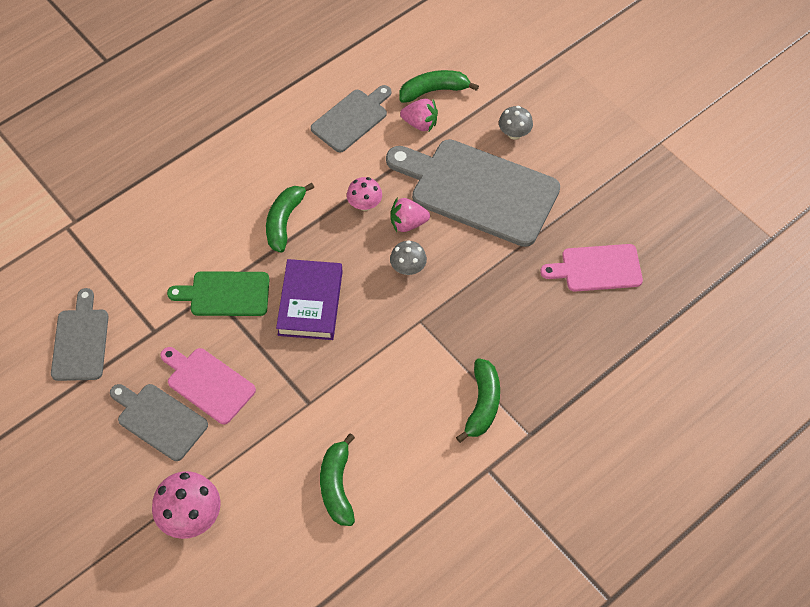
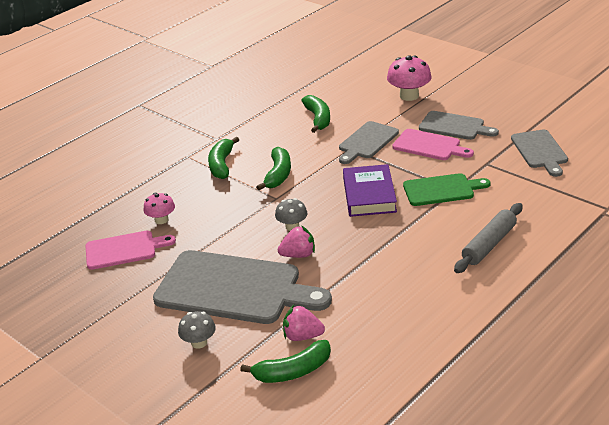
camera: 175 degrees right, 25 degrees down
(211, 200) = (489, 244): none -> grey rolling pin
(284, 221) = (413, 240): green banana -> green banana (278, 175)
(352, 119) = (378, 329): grey cutting board -> grey cutting board (367, 142)
(364, 204) = (343, 262): pink mushroom -> pink mushroom (161, 220)

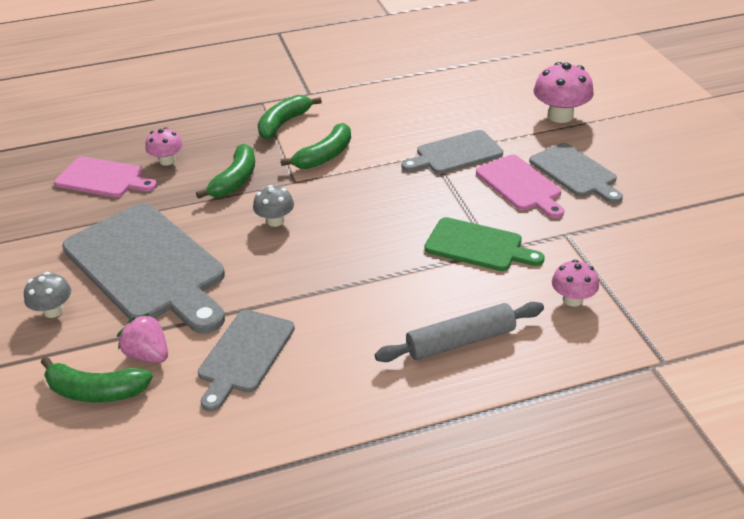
camera: 30 degrees right, 5 degrees up
(298, 255) = (246, 257): pink strawberry -> none
(318, 119) = (432, 107): green banana -> green banana (235, 180)
(369, 195) = (391, 218): purple book -> none
(527, 197) = (572, 299): none -> pink mushroom
(540, 151) = (651, 245): grey cutting board -> grey cutting board (244, 355)

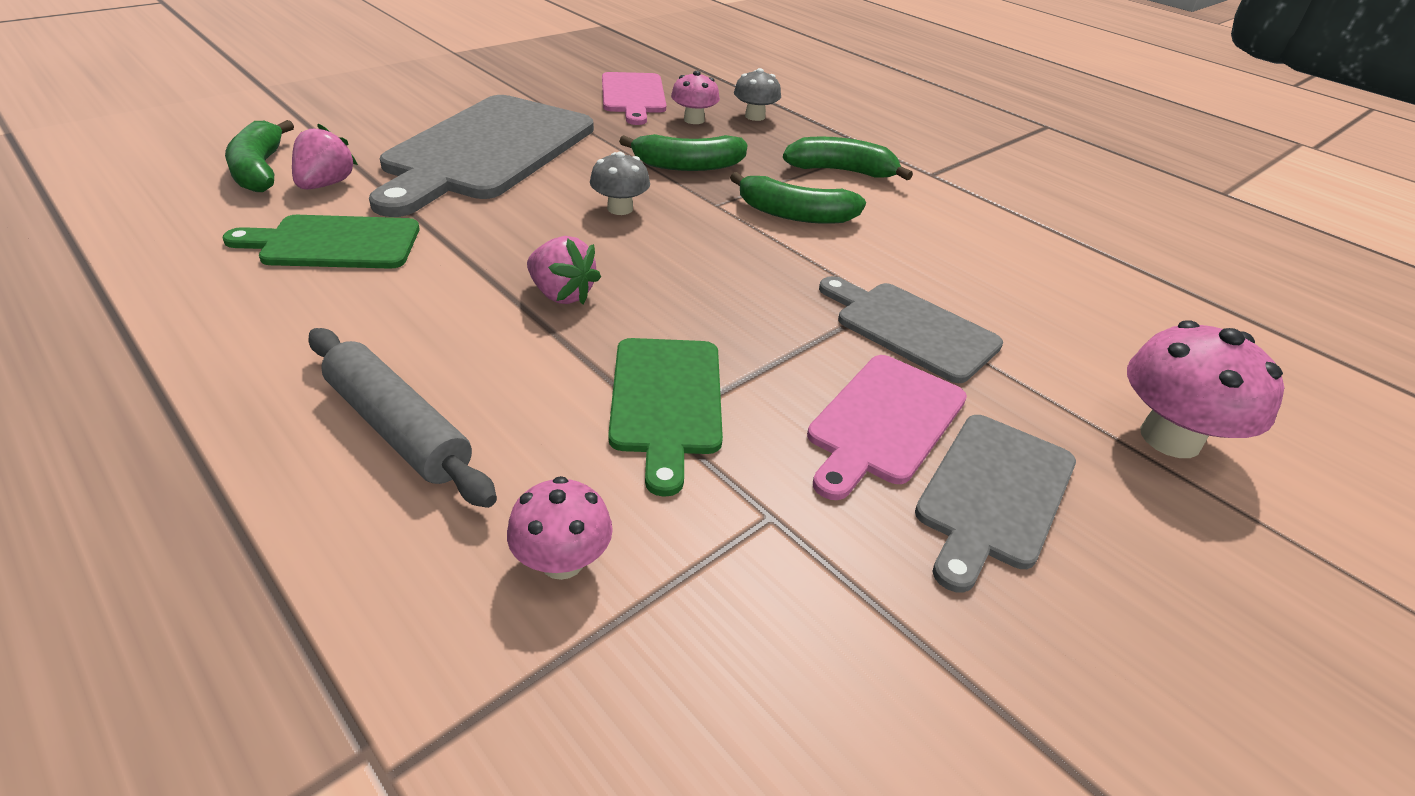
camera: 60 degrees right, 0 degrees up
(53, 311) = (391, 121): grey mushroom -> grey mushroom (755, 116)
(244, 355) = (334, 243): grey cutting board -> green cutting board
(363, 263) = (561, 294): none -> pink strawberry

